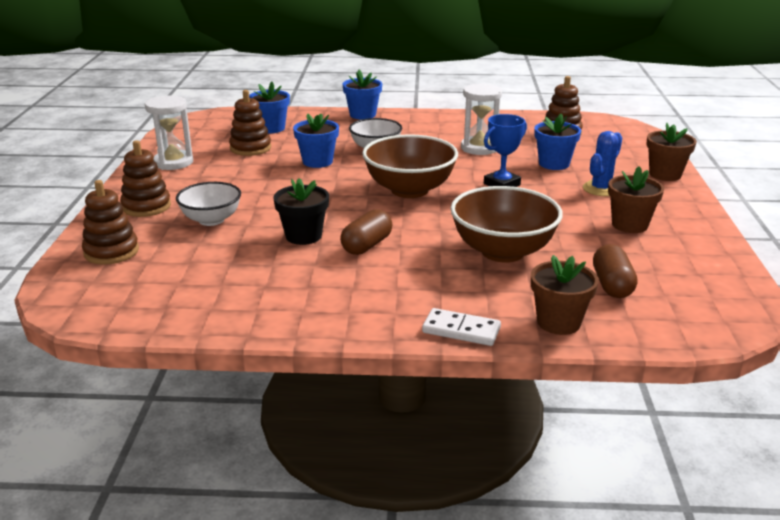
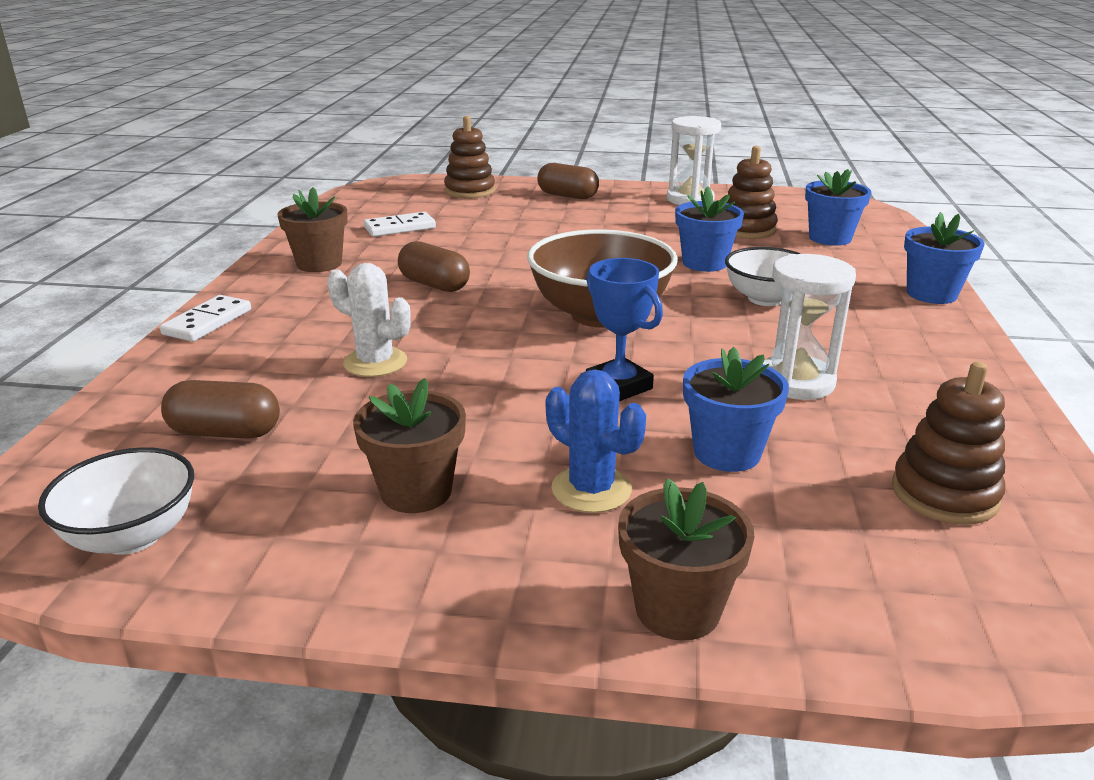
camera: 95 degrees right, 0 degrees up
(146, 206) = (567, 196): brown stacking toy -> brown capsule
(211, 220) = (528, 219): white bowl -> white bowl (132, 536)
(224, 275) = (400, 228): none -> white domino
(303, 236) = (473, 256): black flower pot -> none
(503, 251) = (375, 362): brown bowl -> white cactus
(558, 322) = (170, 378): brown flower pot -> brown flower pot (319, 264)

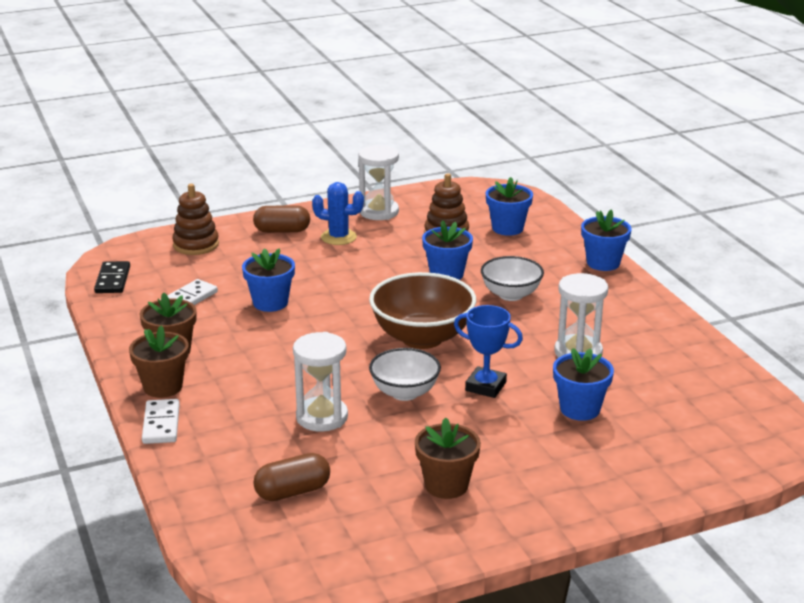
camera: 30 degrees left, 0 degrees up
(132, 536) = (327, 561): white bowl -> white bowl (404, 392)
(356, 201) = (112, 280): none -> black domino
(375, 362) = (322, 417): white cactus -> white hourglass
(434, 285) = (283, 345): brown capsule -> none
(474, 247) = (270, 303): none -> blue flower pot
(591, 489) = (533, 452): blue cactus -> blue cactus (338, 237)
(677, 609) = (626, 494): brown flower pot -> brown flower pot (163, 387)
(944, 494) = (695, 397): brown stacking toy -> none

